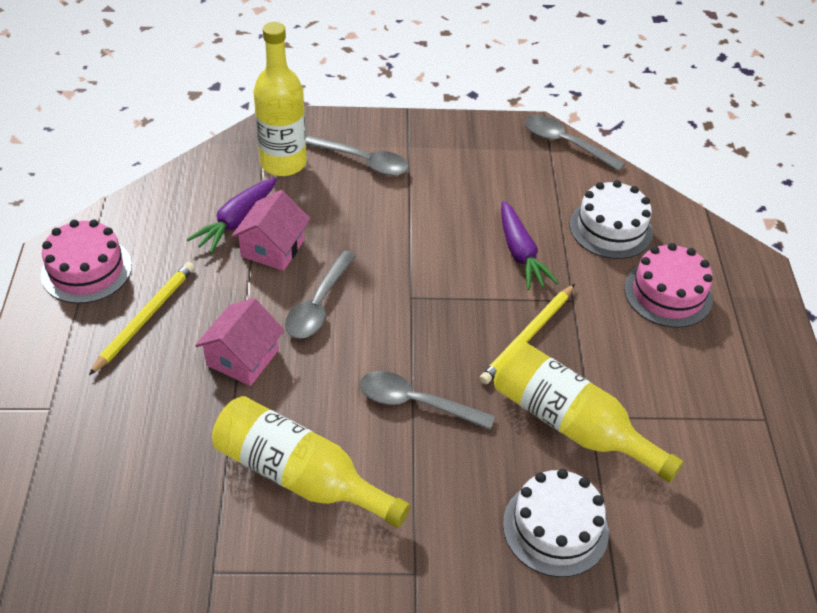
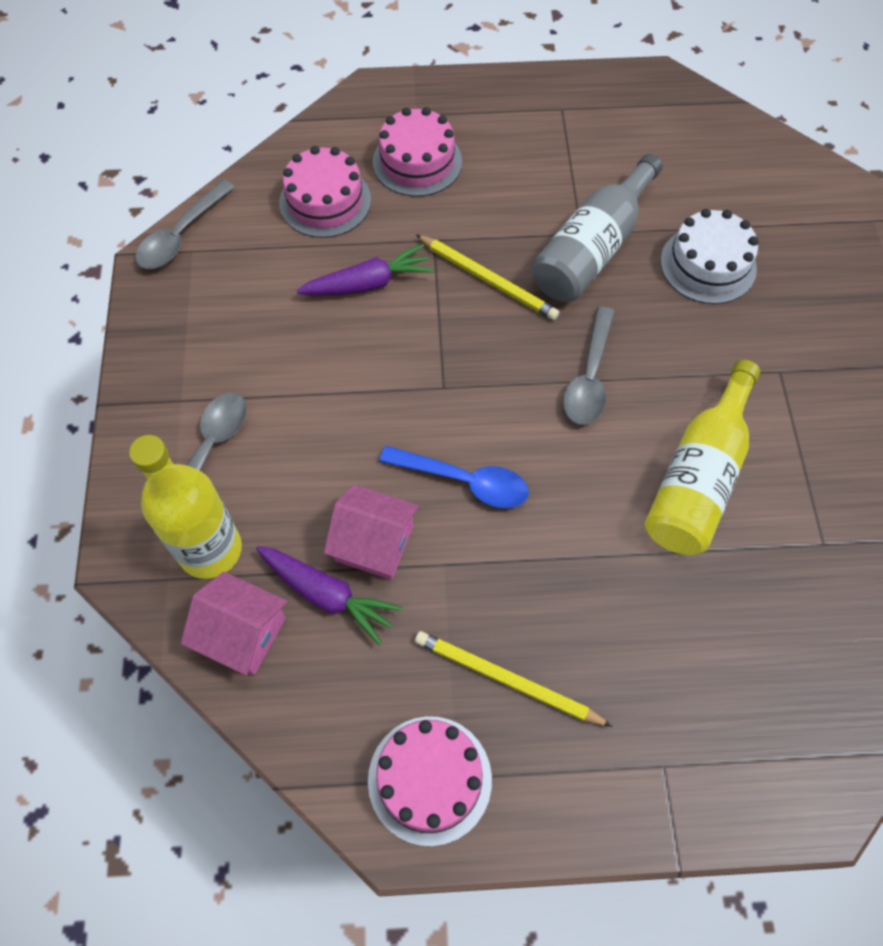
camera: 90 degrees left, 15 degrees up
(243, 357) = (554, 554): pink house -> pink house (242, 633)
(318, 304) = (464, 481): grey spoon -> blue spoon
(570, 423) = (592, 249): yellow bottle -> grey bottle
(611, 228) = (325, 201): white cake -> pink cake

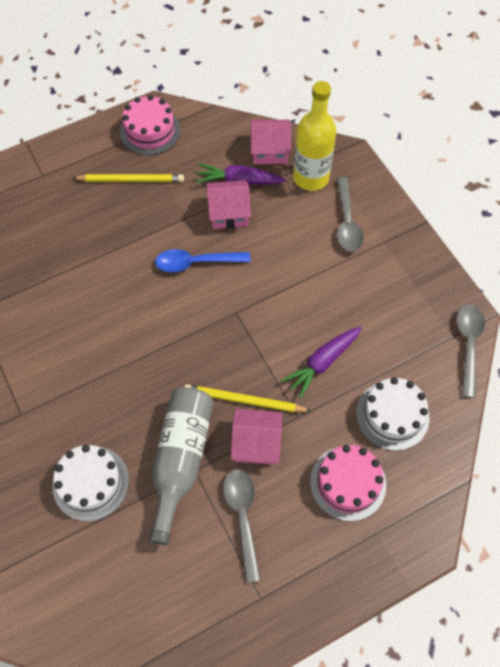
camera: 155 degrees right, 0 degrees up
(325, 201) = (392, 415): pink cake -> white cake
(496, 232) = (256, 443): none -> pink house
(589, 377) = (147, 357): grey spoon -> grey spoon (243, 517)
(698, 477) = (59, 319): yellow bottle -> none

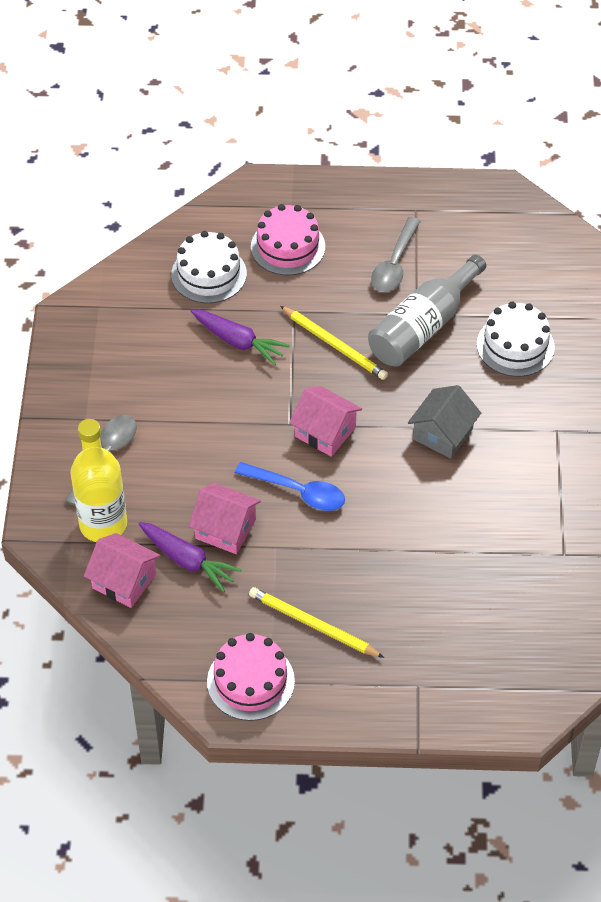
camera: 150 degrees left, 10 degrees down
(113, 363) = (442, 434): none -> grey house
(256, 443) = (346, 308): pink house -> pink house (325, 432)
(322, 362) = (238, 341): purple carrot -> purple carrot turned 45 degrees clockwise
(468, 345) = (90, 293): grey spoon -> none

